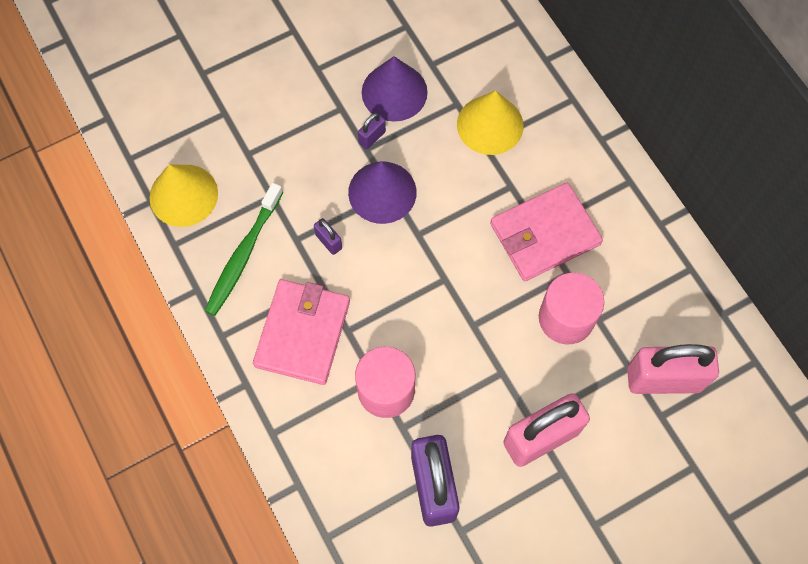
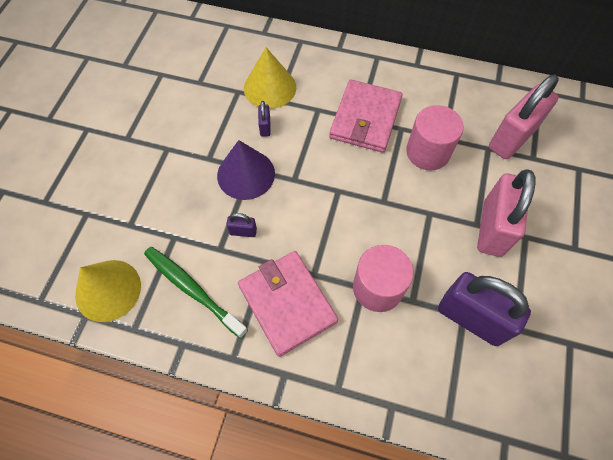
camera: 45 degrees left, 5 degrees down
(244, 254) = (193, 290): green toothbrush -> green toothbrush turned 150 degrees clockwise
(372, 137) = (205, 149): purple padlock -> purple padlock (265, 127)
(394, 92) = (192, 114): purple cone -> none

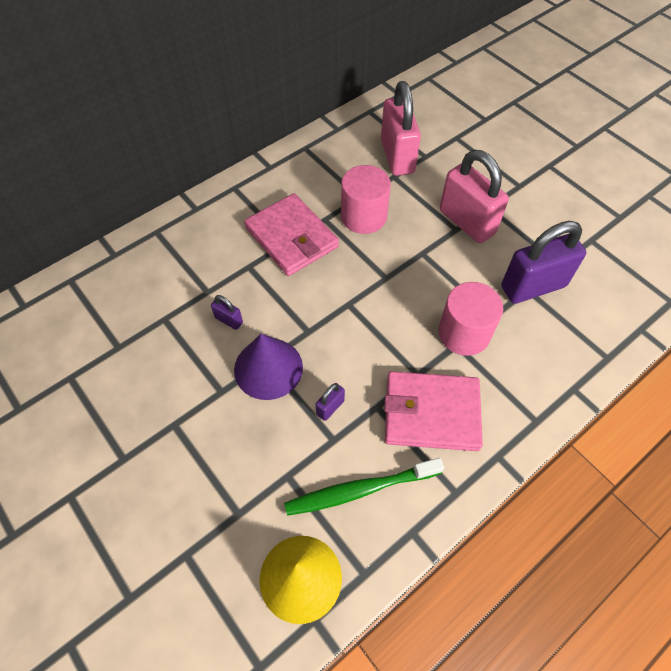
camera: 55 degrees left, 5 degrees down
(270, 87) = (186, 289): yellow cone -> none

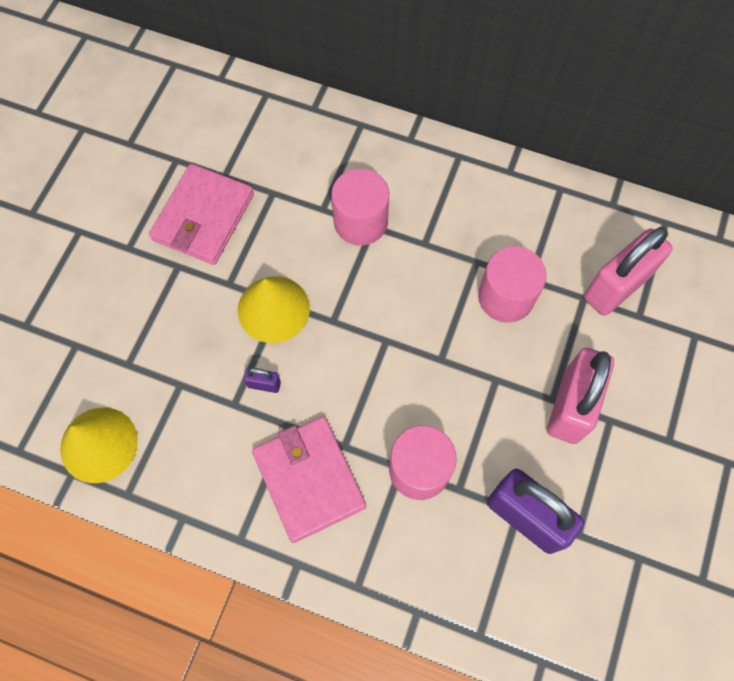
camera: 60 degrees right, 10 degrees up
(229, 320) = (303, 246): purple padlock -> none
(238, 272) = (360, 222): none -> pink cylinder
(268, 368) = (273, 309): purple cone -> yellow cone
(291, 237) = (432, 244): pink wallet -> pink wallet (203, 217)
(360, 490) = (199, 453): green toothbrush -> none

